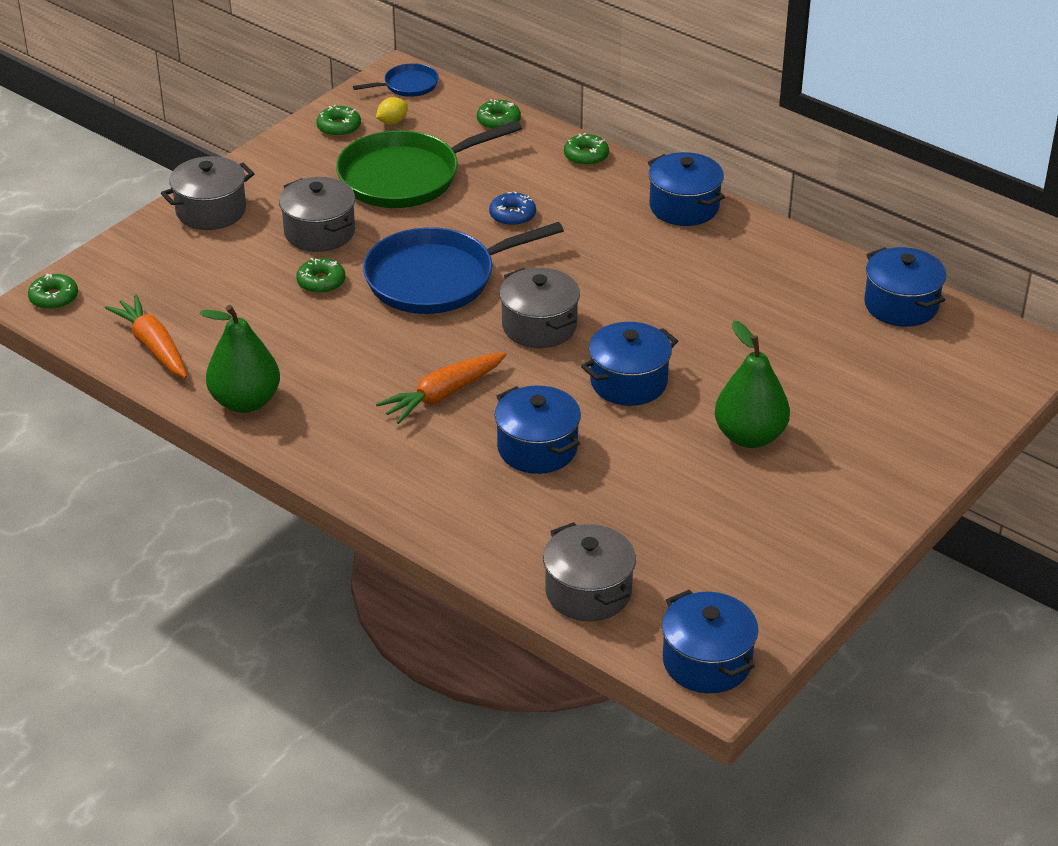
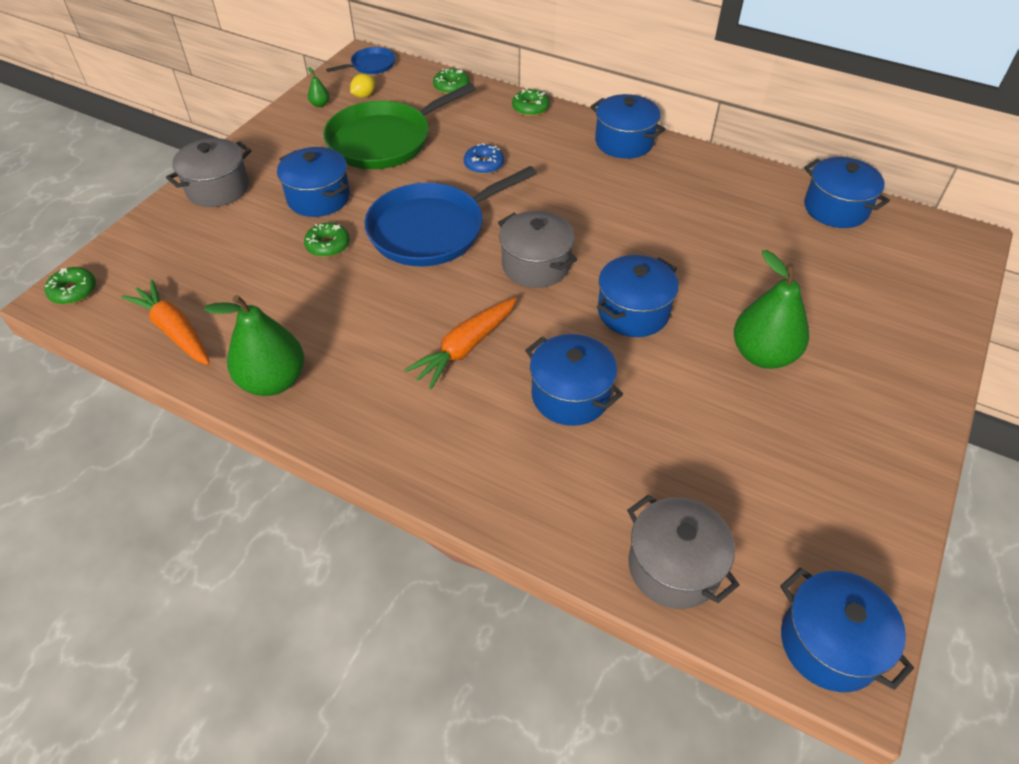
camera: 10 degrees left, 10 degrees up
(319, 232) = (318, 198): grey pot -> blue pot
(339, 127) = (320, 104): green donut -> green pear

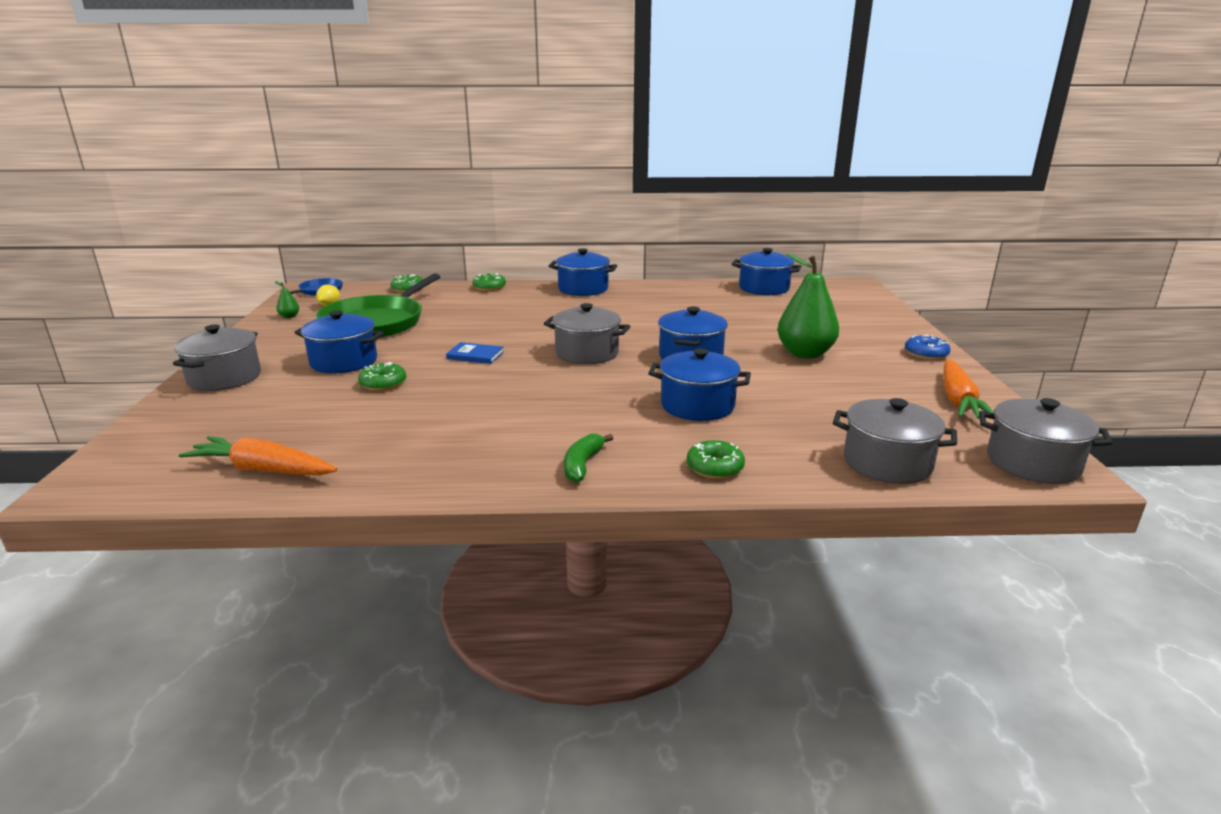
camera: 30 degrees left, 25 degrees down
(73, 291) = (98, 477): green donut -> green donut (715, 467)
(273, 381) = (414, 470): green pear -> none
(402, 435) = (582, 465): none -> green banana
(432, 229) = (475, 355): blue pan -> blue book
(465, 348) = (580, 405): orange carrot -> orange carrot (958, 400)
(484, 165) = (482, 318): blue donut -> blue donut (926, 354)
(829, 644) = (1032, 463): blue pot -> grey pot

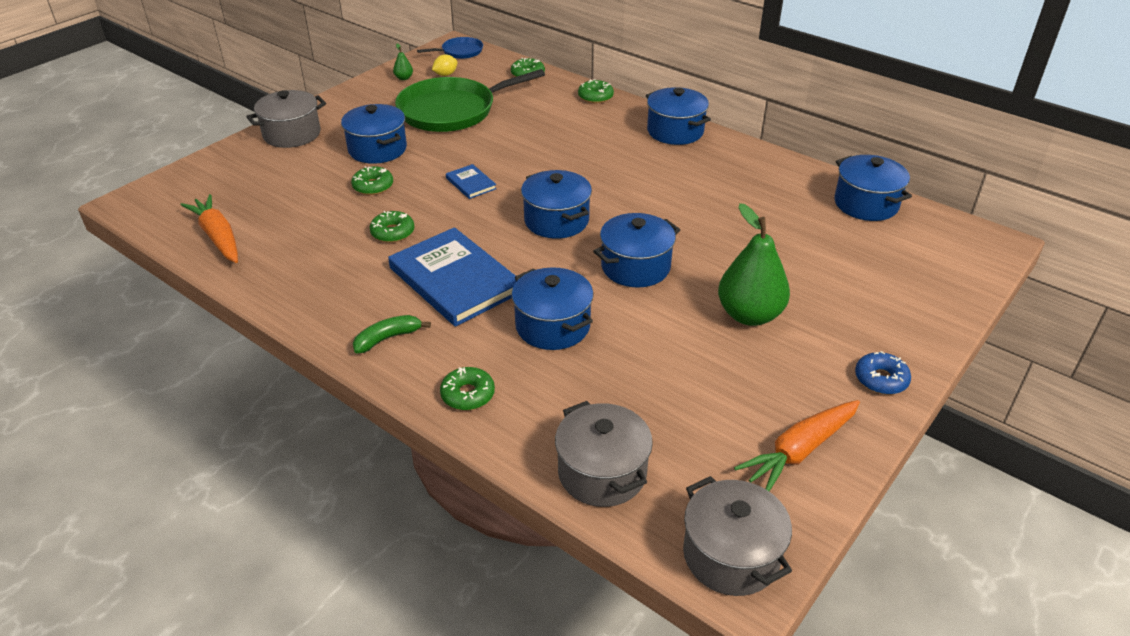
camera: 40 degrees right, 15 degrees up
(458, 403) = (392, 232): none -> green donut
(571, 410) = (455, 280): none -> blue book
(587, 353) = (556, 221): grey pot -> blue pot

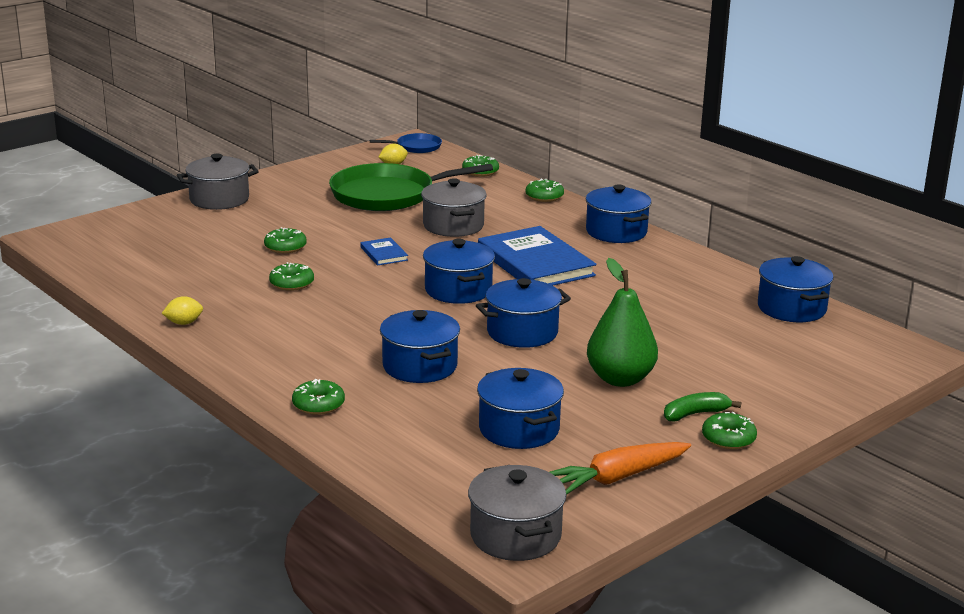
camera: 10 degrees right, 15 degrees down
(218, 237) = (124, 270): orange carrot -> none
(297, 300) = (184, 323): none -> yellow lemon
(377, 149) = (300, 219): blue pot -> blue pot (519, 429)
(387, 338) = (258, 358): green banana -> green banana (695, 414)
(404, 78) = (348, 164): green pear -> none
(455, 280) = (339, 324): blue book -> blue book (535, 263)
(602, 473) = (421, 470): grey pot -> grey pot (453, 226)
(881, 379) = (728, 438): blue donut -> green donut

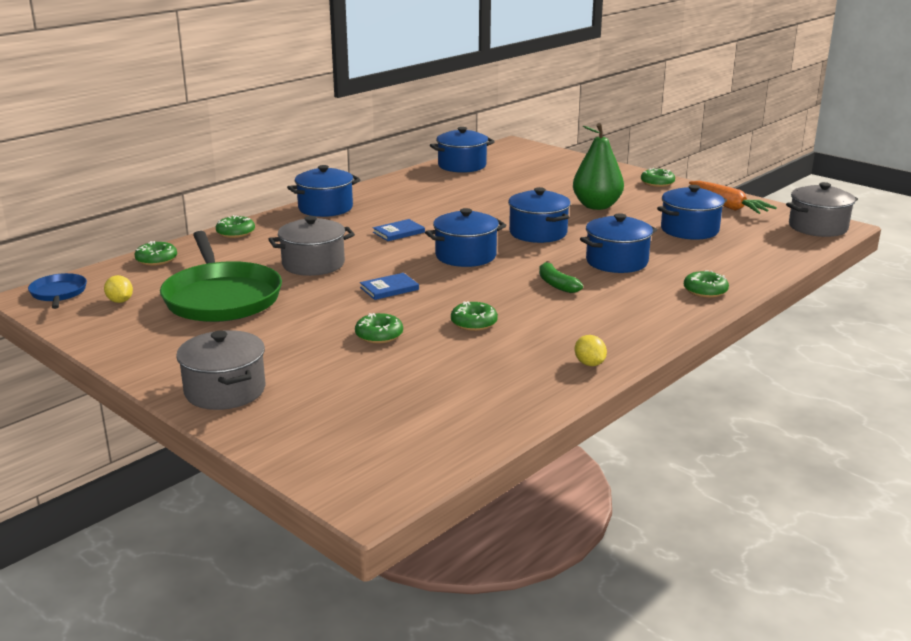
camera: 95 degrees left, 0 degrees up
(535, 263) = (398, 232): blue book -> blue book, size x0.45
(695, 414) = (632, 189): green banana -> green banana (556, 284)

